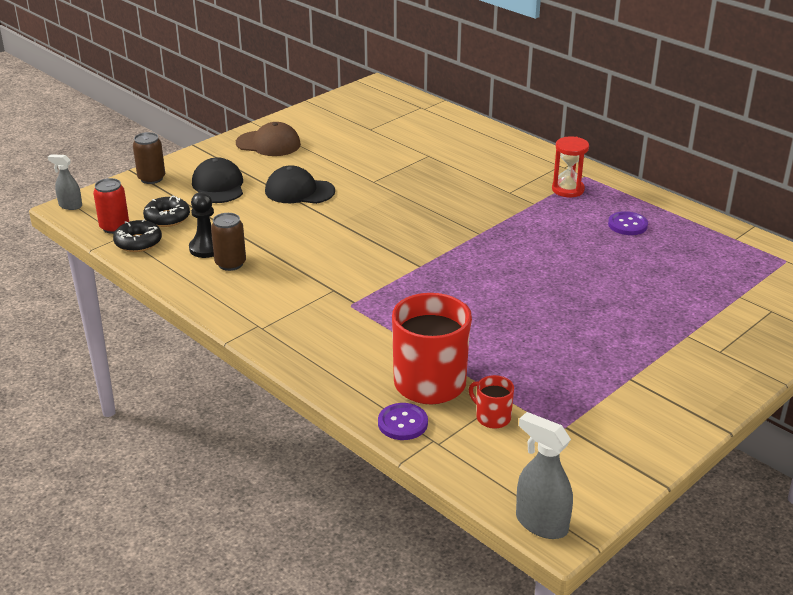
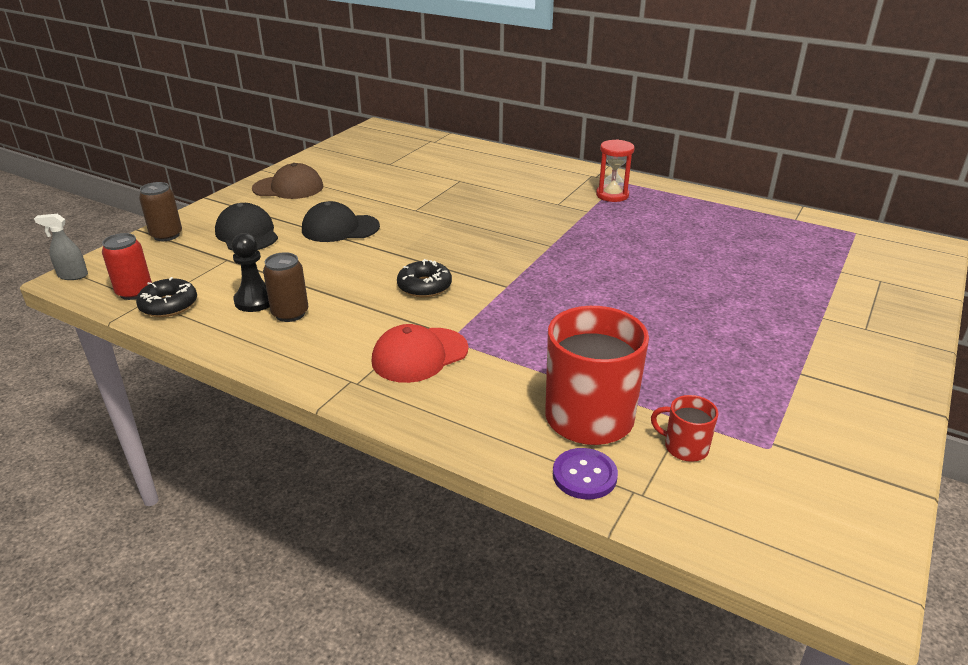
camera: 15 degrees left, 0 degrees up
(167, 218) = (197, 274): black donut -> black donut (424, 286)
(320, 314) = (419, 355): none -> red cap
(541, 523) = (832, 583): grey spray bottle -> none
(627, 225) = (689, 219): purple button -> none

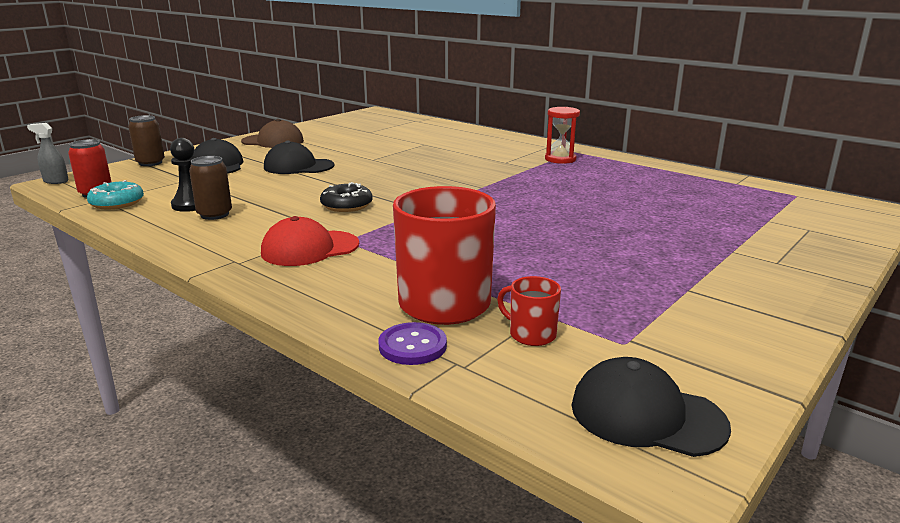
camera: 10 degrees right, 10 degrees down
(169, 305) = (117, 203): black donut -> turquoise donut
(818, 530) = (646, 415): none -> black cap

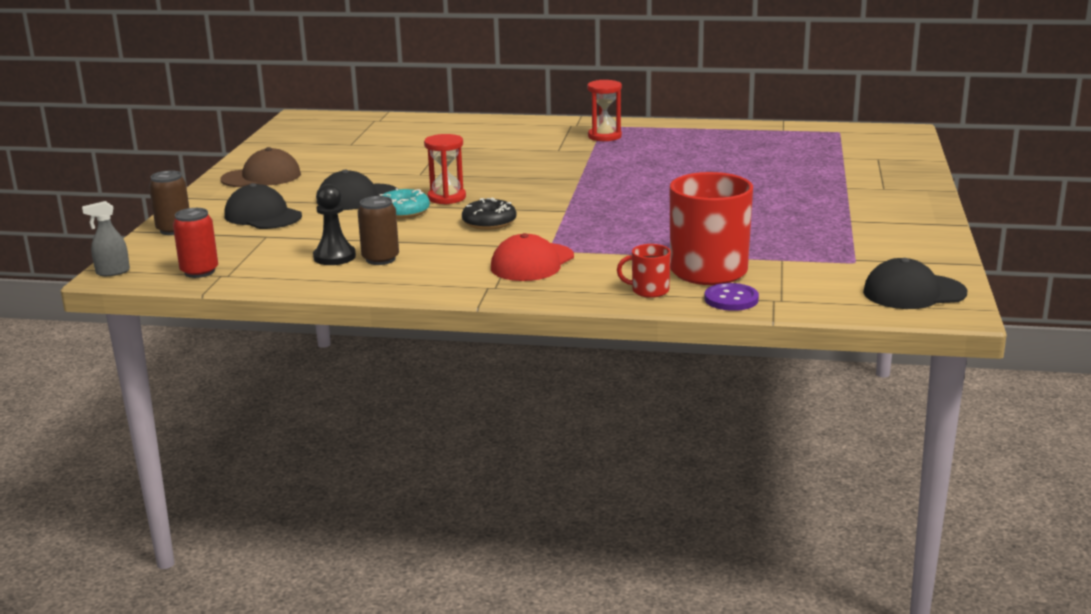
camera: 30 degrees left, 0 degrees up
(117, 203) = (249, 274): turquoise donut -> turquoise donut (403, 212)
(355, 180) = (446, 198): none -> red hourglass
(531, 334) = (793, 272): red mug -> red mug (649, 290)

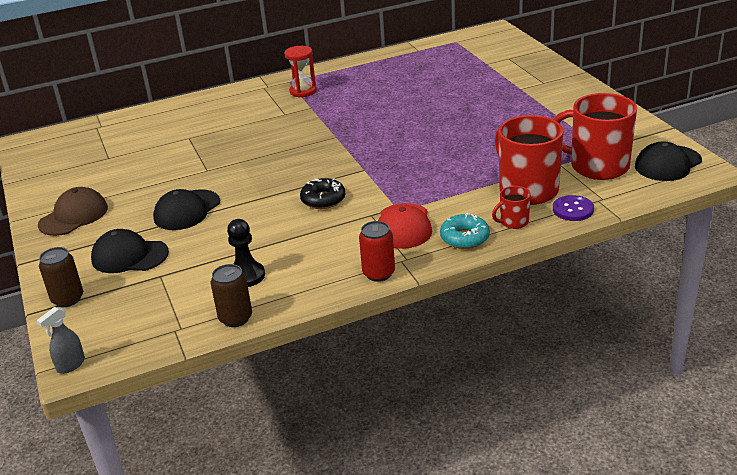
camera: 30 degrees left, 10 degrees up
(199, 272) = (151, 334): red can -> red can (378, 273)
(380, 259) = (286, 264): brown can -> brown can (235, 318)
(403, 212) = (243, 212): turquoise donut -> turquoise donut (464, 238)
(446, 198) = (259, 187): red hourglass -> none
(823, 272) = (597, 166): none -> red mug

